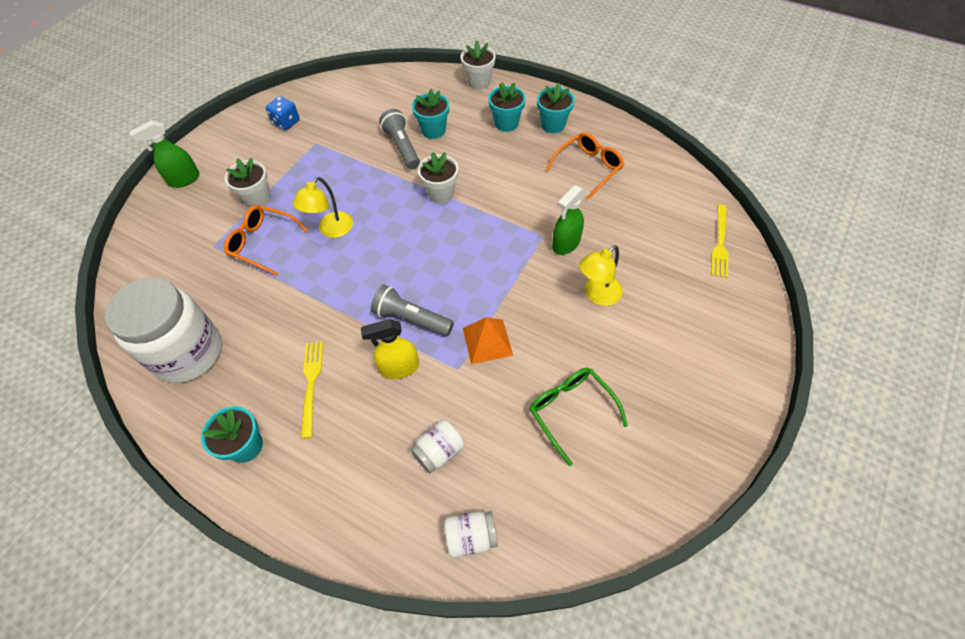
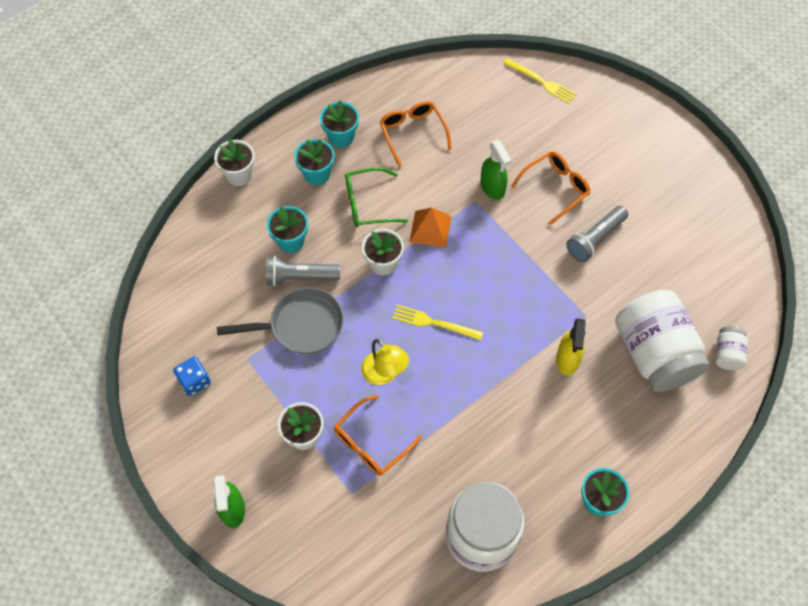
camera: 70 degrees left, 5 degrees up
(311, 384) = (557, 434): yellow fork -> yellow fork (434, 323)
(357, 163) = (301, 326): none -> grey pan
(411, 319) = (521, 335): grey flashlight -> grey flashlight (595, 239)
(439, 451) = (654, 353): white jar -> white jar, size x2.25
(487, 341) = (567, 285): orange pyramid -> orange pyramid (430, 229)
(571, 411) = (652, 251): green glasses -> green glasses (368, 204)
(597, 295) = (555, 188): yellow lamp -> orange glasses

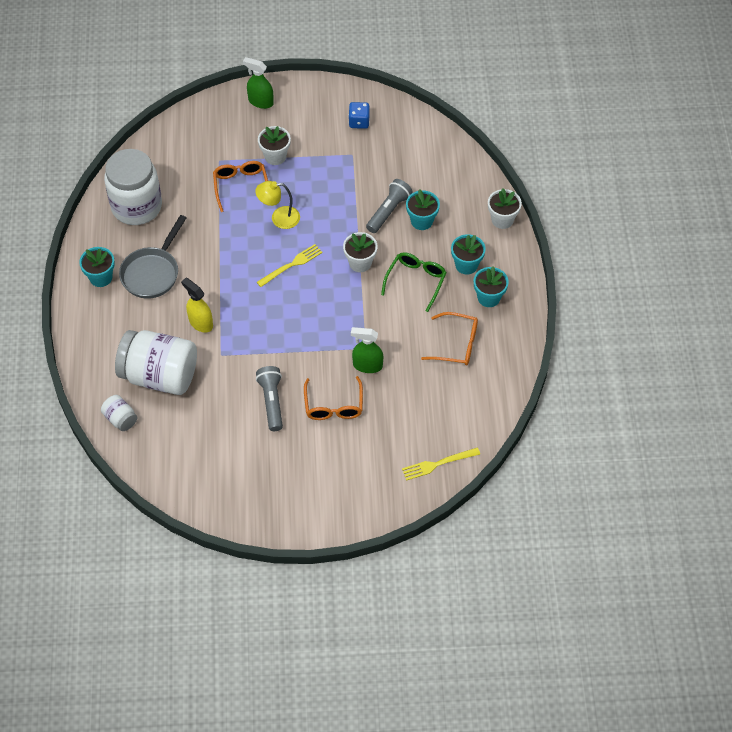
camera: 125 degrees right, 5 degrees down
(301, 326) = (351, 193): grey pan -> grey pan (152, 272)
(430, 229) = (364, 306): orange pyramid -> none

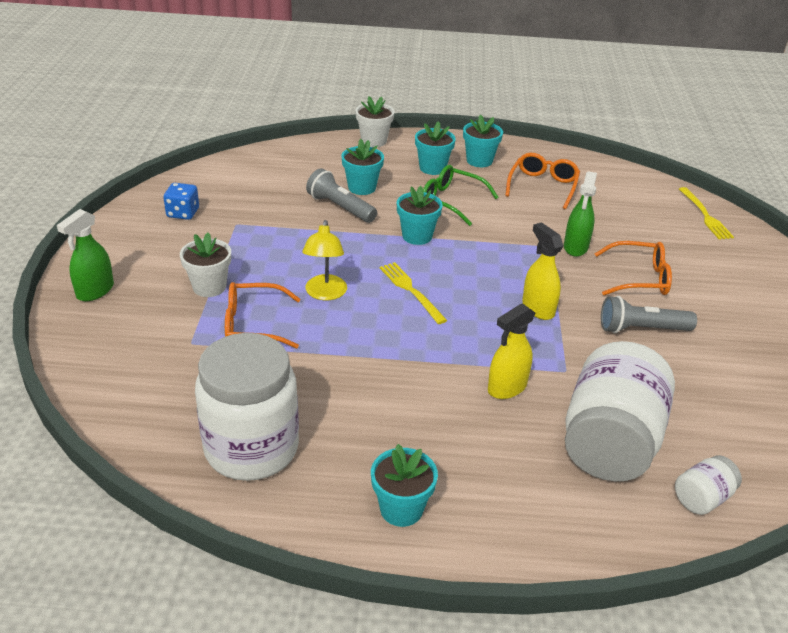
camera: 85 degrees left, 20 degrees down
(152, 272) = (401, 437): grey pan -> none
(284, 340) = (538, 308): none -> yellow spray bottle
(360, 263) = (417, 236): white flower pot -> turquoise flower pot

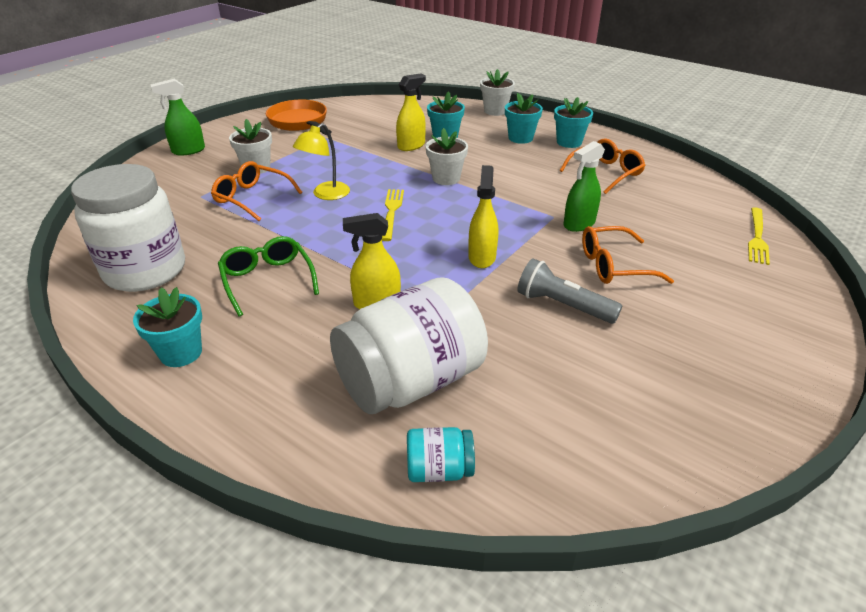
camera: 35 degrees right, 0 degrees up
(183, 213) = (300, 123): blue dice -> orange pan
(340, 208) = (411, 146): grey flashlight -> yellow spray bottle
(417, 236) = (446, 178): turquoise flower pot -> white flower pot
(451, 201) = (506, 163): green glasses -> green glasses (267, 280)
(639, 278) = (614, 266): orange glasses -> orange glasses turned 135 degrees clockwise
(702, 498) = (439, 470): white jar -> turquoise jar

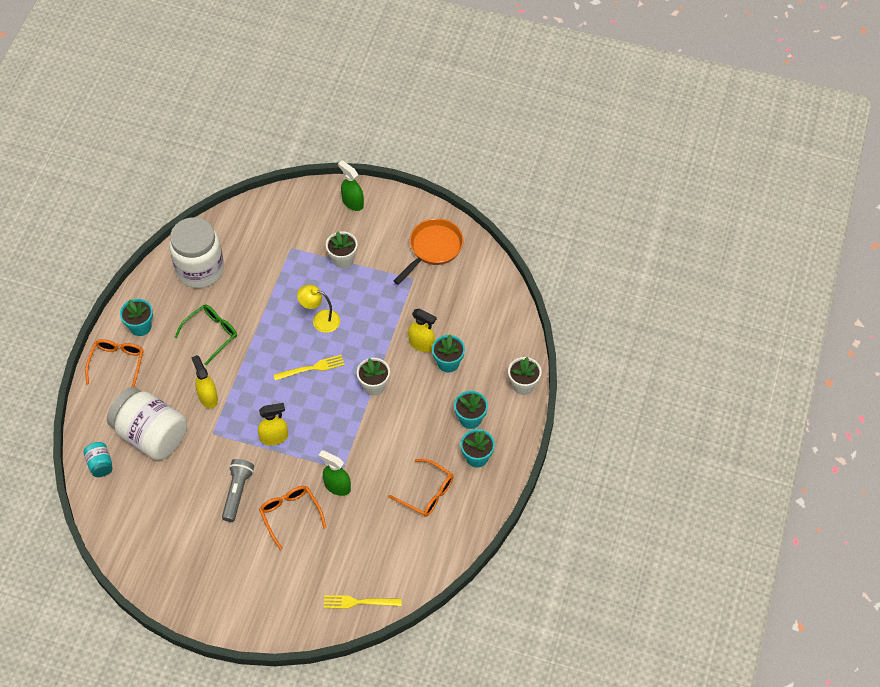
camera: 70 degrees right, 20 degrees up
(252, 198) = (299, 279): orange glasses -> orange glasses (117, 363)

